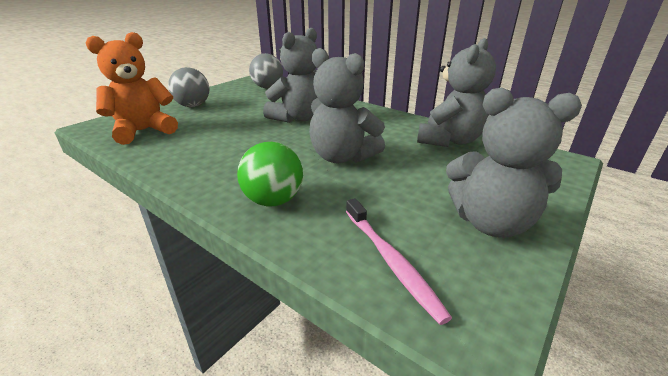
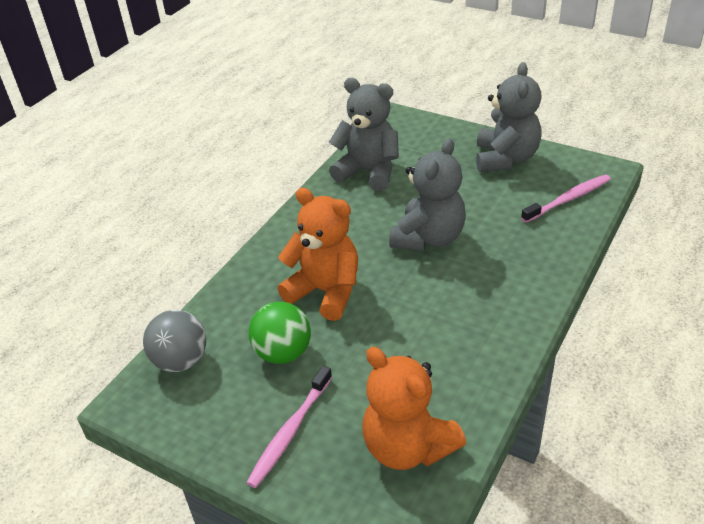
camera: 95 degrees left, 10 degrees up
(193, 106) = (289, 432): grey ball -> pink toothbrush
(273, 200) = (526, 267): green ball -> green ball (283, 353)
(298, 118) = (325, 291): grey teddy bear -> orange teddy bear

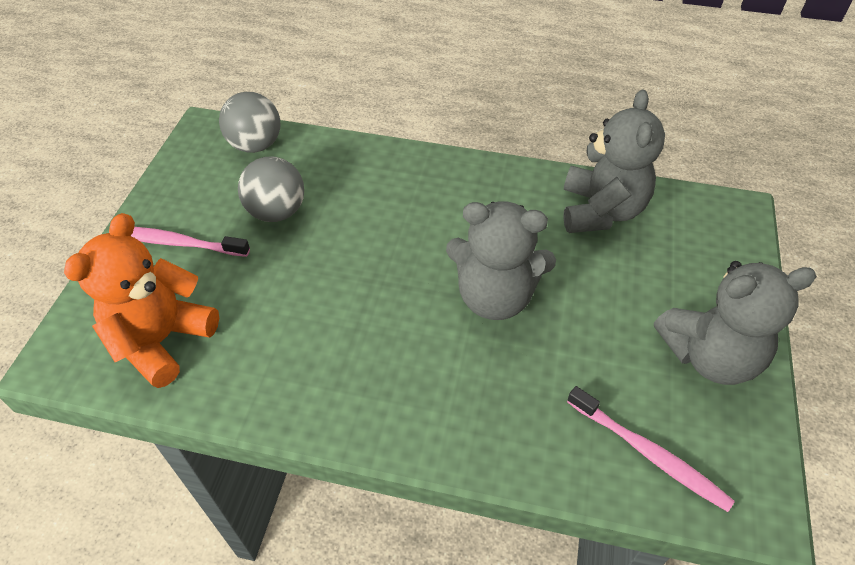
camera: 70 degrees right, 10 degrees up
(283, 353) = (277, 212): green ball -> grey ball
(325, 291) = (372, 222): orange teddy bear -> none

